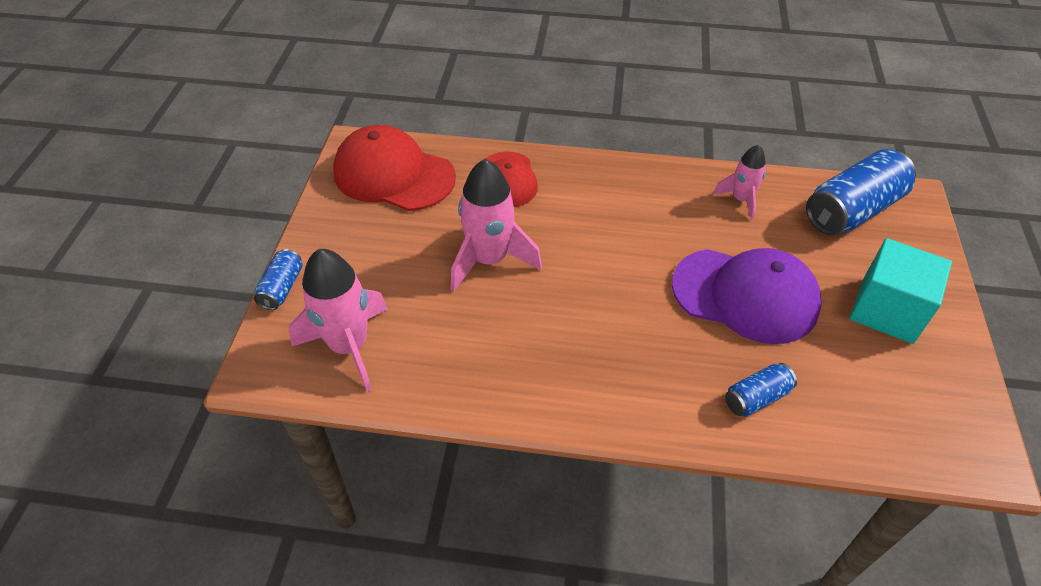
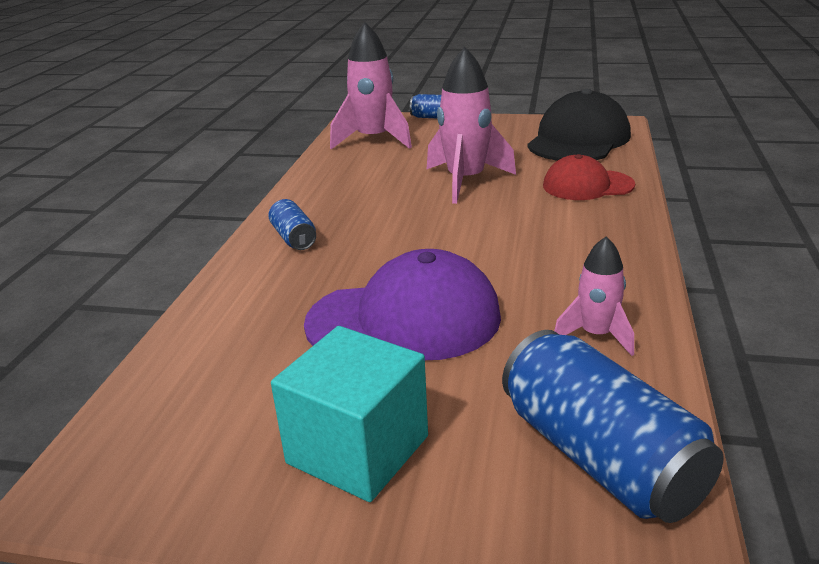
camera: 95 degrees right, 20 degrees down
(393, 175) = (578, 140): red cap -> black cap
(745, 295) = (404, 320): purple cap -> purple cap turned 120 degrees counterclockwise
(756, 398) = (252, 312): blue can -> blue can (294, 238)

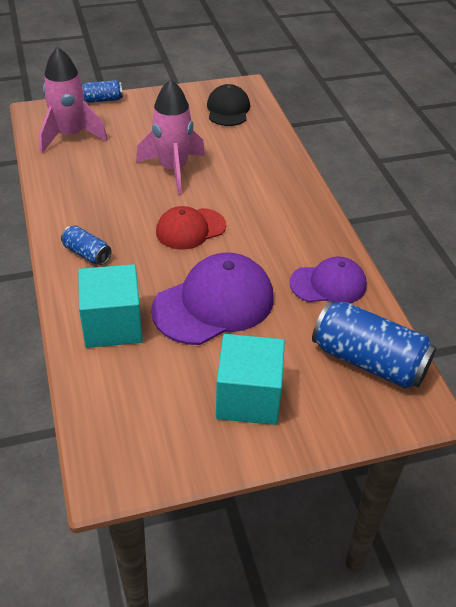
camera: 30 degrees left, 15 degrees up
(255, 312) = (112, 325): none -> turquoise cube
(578, 140) = (228, 109): black cap -> black cap, size x0.62
(587, 185) = (259, 158): red cap -> red cap (190, 229)
(596, 335) = (328, 284): pink rocket -> purple cap

